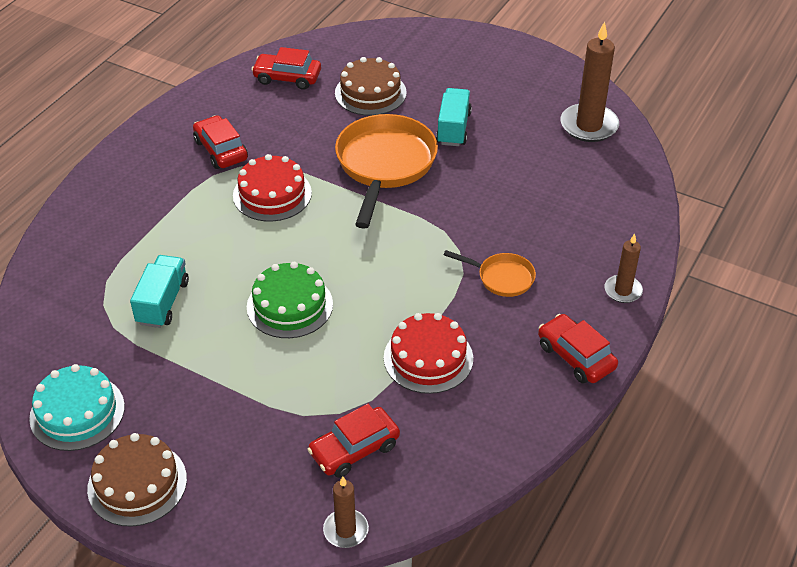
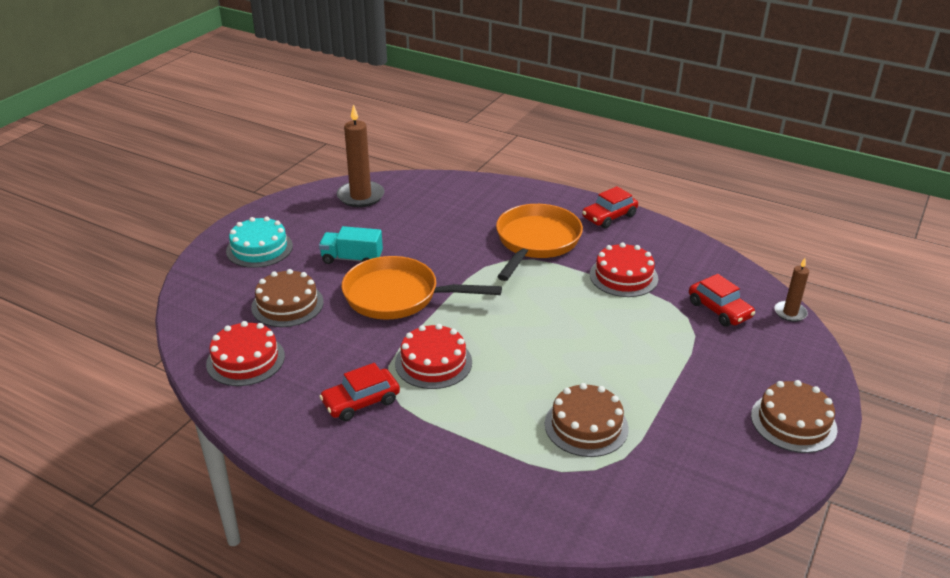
camera: 90 degrees left, 10 degrees down
(77, 412) = (732, 470): turquoise cake -> turquoise cake (259, 248)
(163, 302) = (586, 426): turquoise truck -> brown cake
(287, 78) = (245, 360): red car -> red cake
(289, 305) = (579, 346): green cake -> none
(502, 277) = (536, 242): orange pan -> orange pan, size x2.01
(623, 291) = (544, 195): brown candle -> none

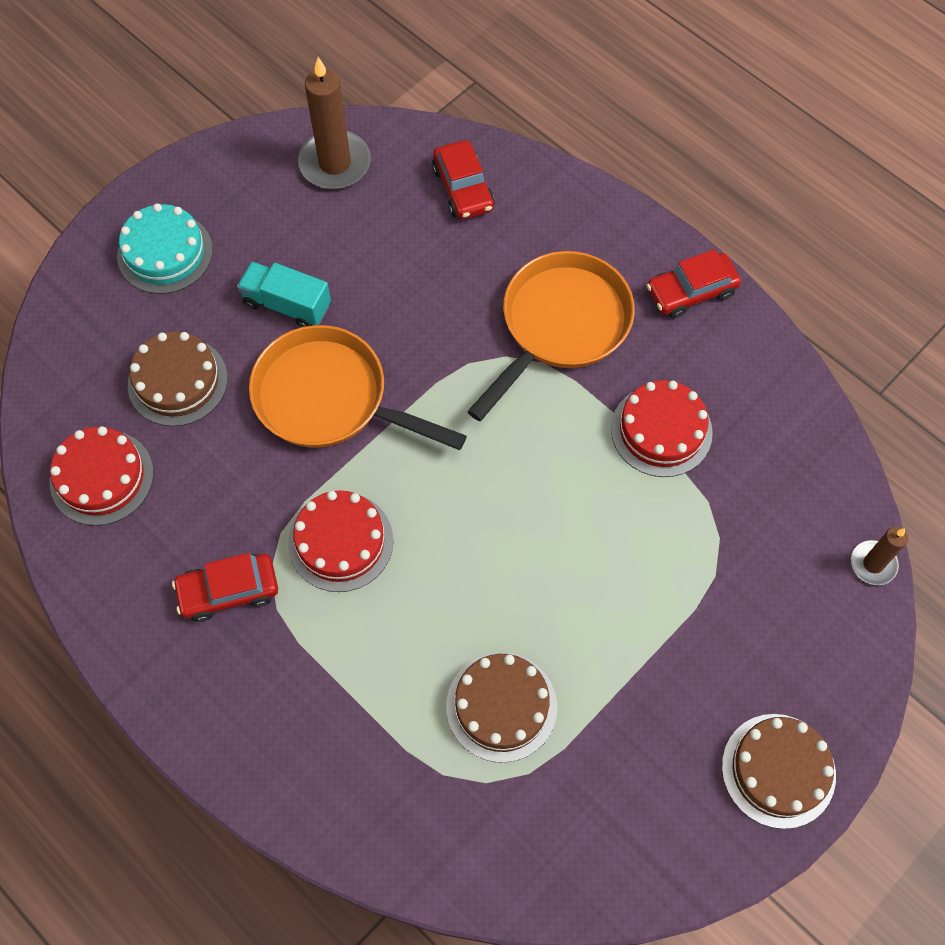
camera: 15 degrees right, 30 degrees up
(719, 310) = (772, 533): red car -> red car (463, 188)

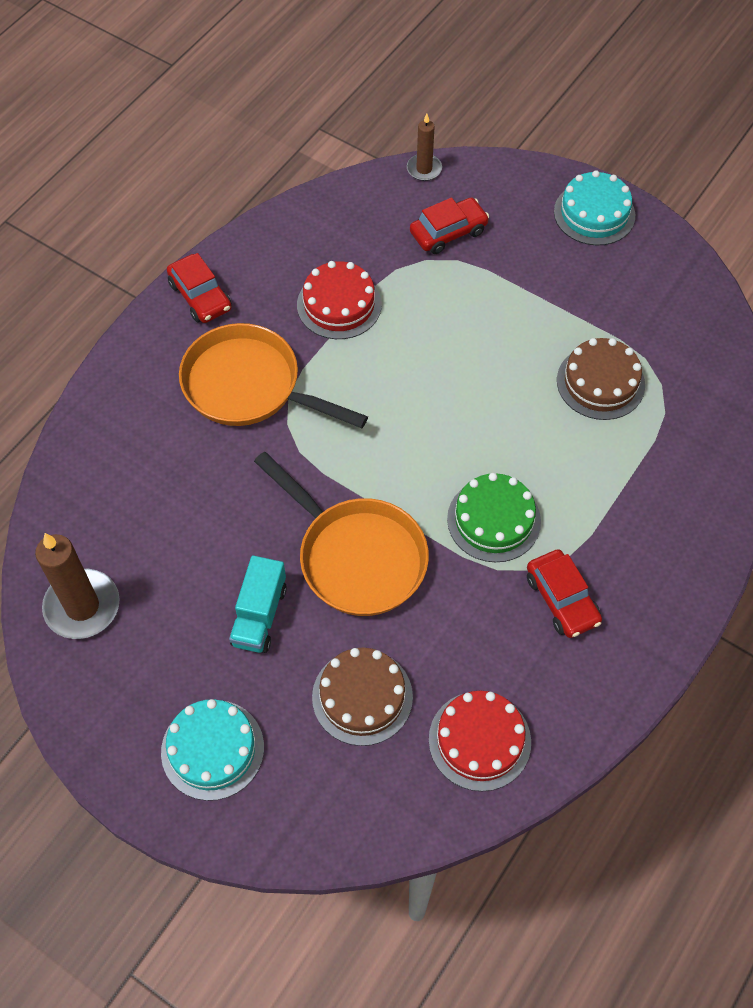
camera: 100 degrees left, 5 degrees down
(330, 398) = (356, 556): orange pan -> orange pan turned 60 degrees counterclockwise
(340, 541) = (493, 520): red cake -> green cake
(463, 188) = (104, 485): red car -> red car (448, 232)
(778, 770) = (594, 213): brown cake -> turquoise cake

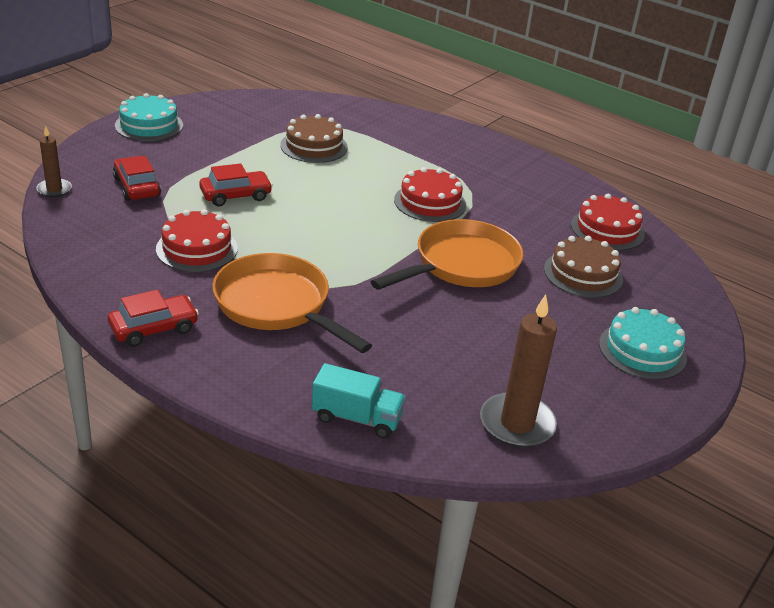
camera: 90 degrees left, 25 degrees down
(249, 386) = (277, 305): orange pan -> orange pan turned 105 degrees clockwise
(259, 615) = (518, 317): turquoise truck -> turquoise truck (357, 418)
(493, 520) = (430, 202): green cake -> red cake
(562, 599) = (495, 185): red car -> red car (235, 195)

